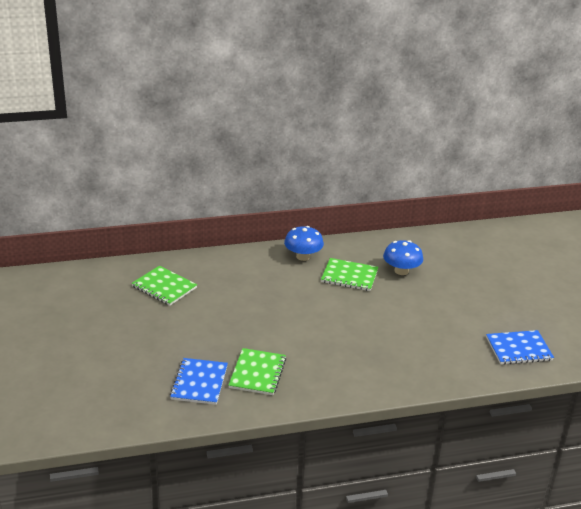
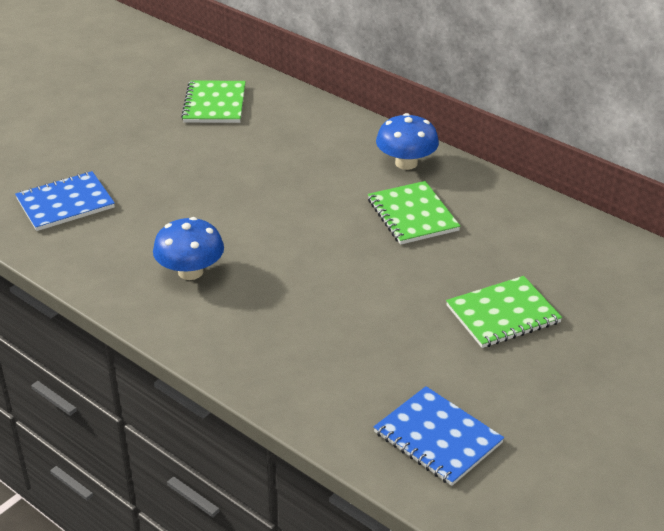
camera: 55 degrees right, 5 degrees up
(257, 373) = (124, 234): green notebook -> green notebook (503, 314)
(401, 271) = (486, 251): blue mushroom -> blue mushroom (190, 272)

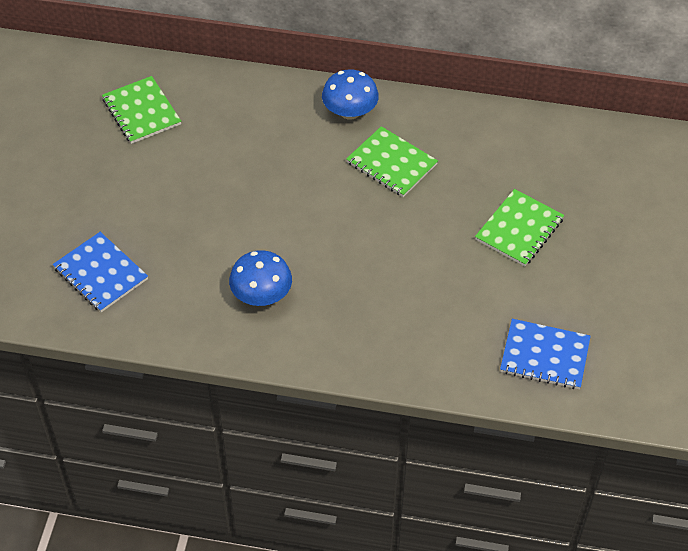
camera: 30 degrees left, 15 degrees up
(65, 203) = (101, 273): blue notebook -> blue notebook turned 75 degrees counterclockwise

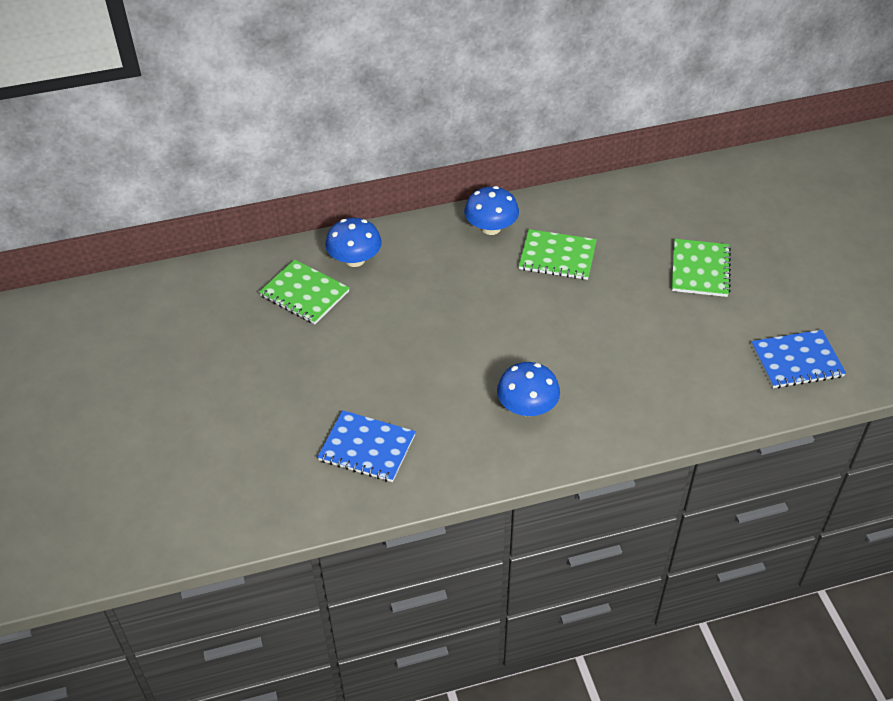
camera: 25 degrees left, 5 degrees down
(206, 96) = (355, 260): none -> blue mushroom

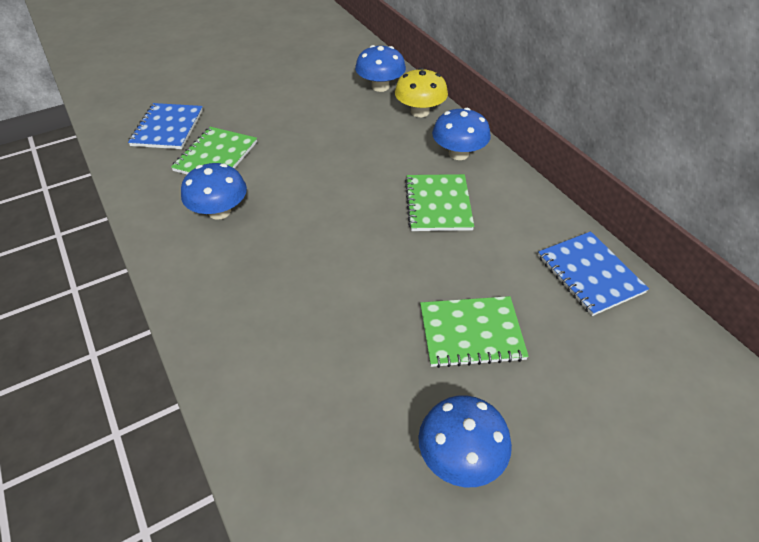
camera: 75 degrees right, 0 degrees up
(304, 293) = (332, 71): green notebook -> green notebook (216, 156)
(414, 239) = (420, 112): none -> yellow mushroom
(796, 298) = (460, 456): none -> blue mushroom
(796, 361) = (331, 464): blue notebook -> blue notebook (589, 274)

